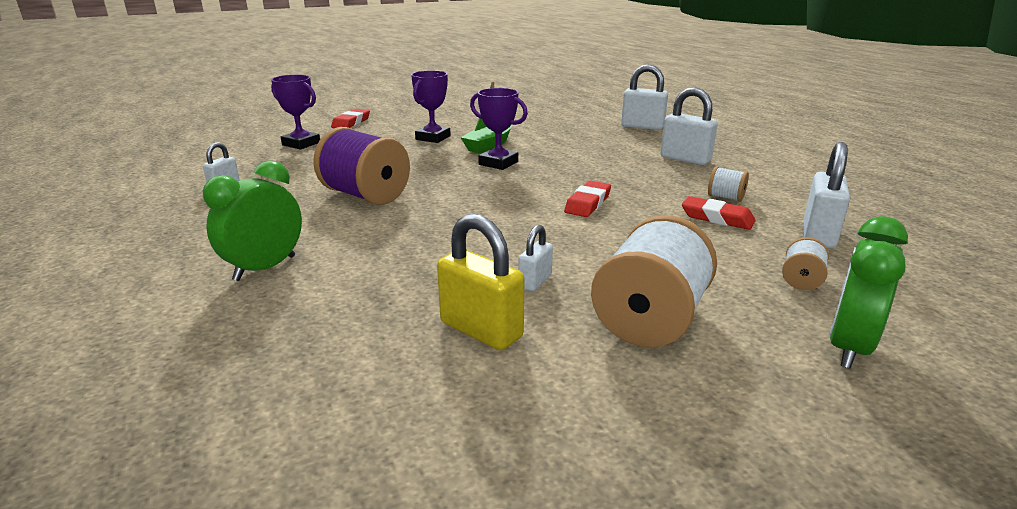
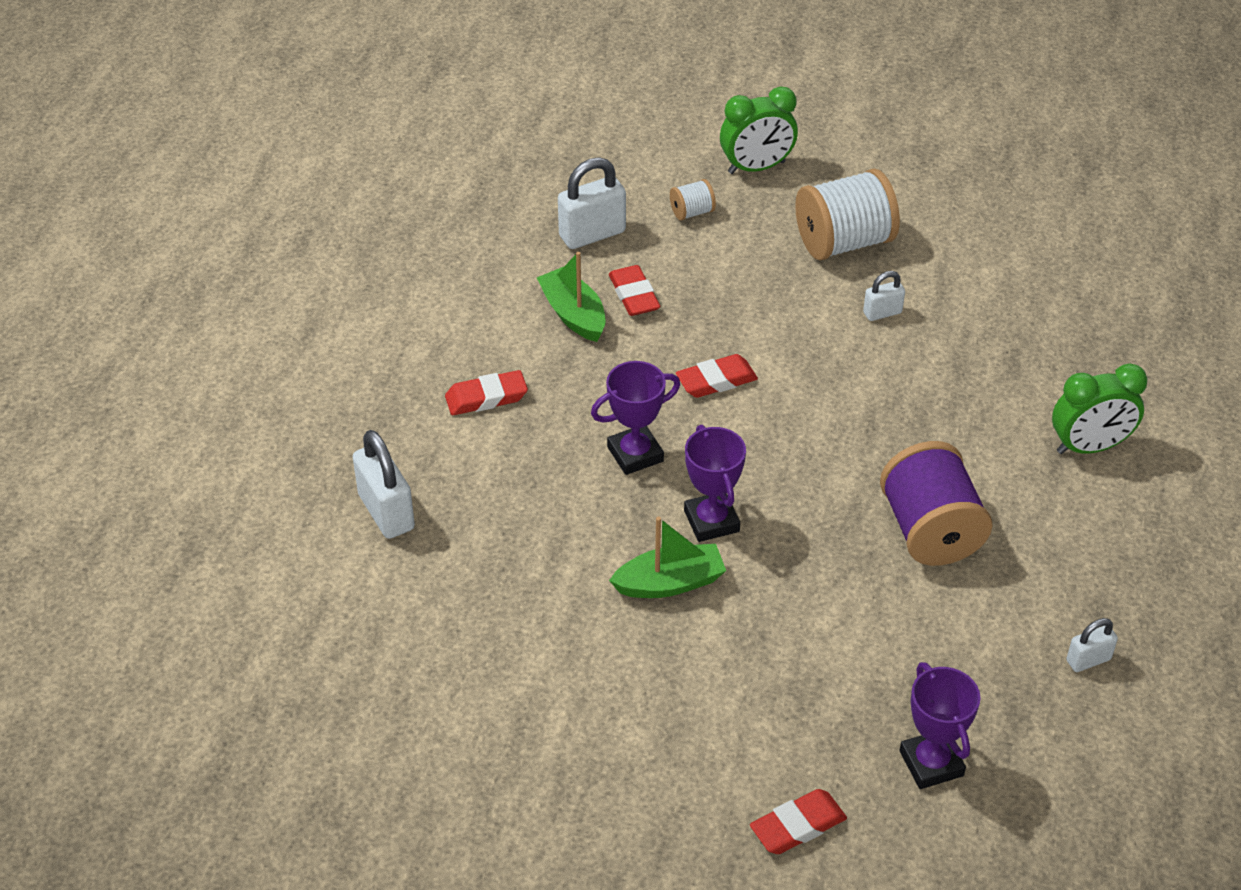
camera: 140 degrees left, 20 degrees up
(433, 138) = (720, 662): purple trophy -> purple trophy (635, 454)
(481, 330) = (963, 293): yellow padlock -> none
(685, 159) = (486, 398): white padlock -> red eraser
(725, 197) = (573, 314): white spool -> green boat

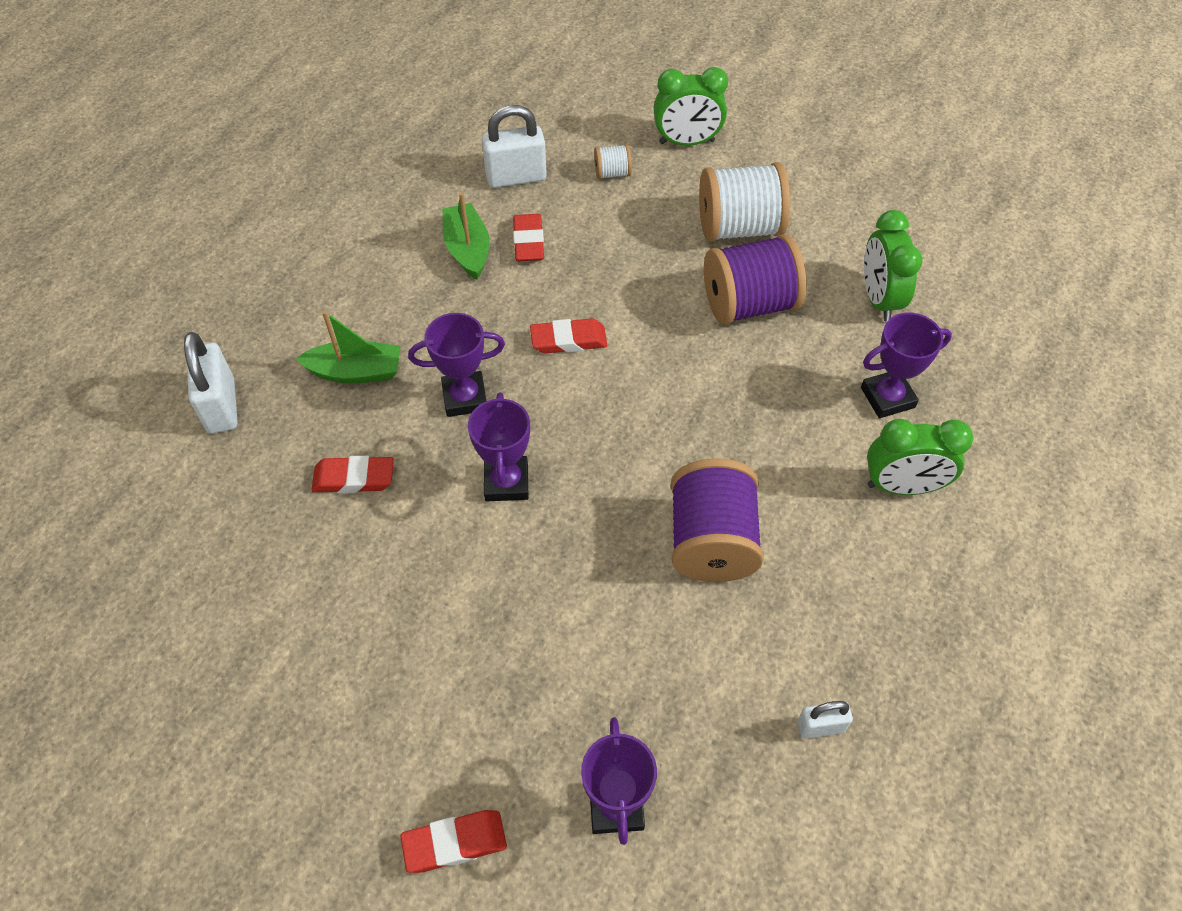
camera: 15 degrees right, 10 degrees up
(486, 398) = (357, 313): red eraser -> red eraser (354, 478)
(670, 583) = (441, 538): green boat -> green boat (356, 372)
(882, 313) = (749, 304): white padlock -> purple spool
(1007, 284) = (878, 299): none -> green clock
(1047, 372) = (887, 397): none -> purple trophy

